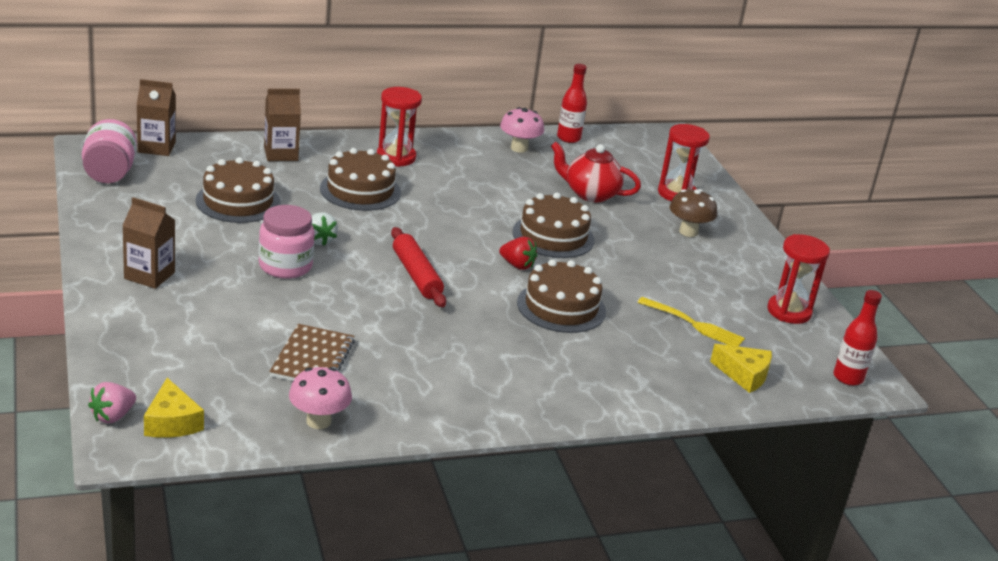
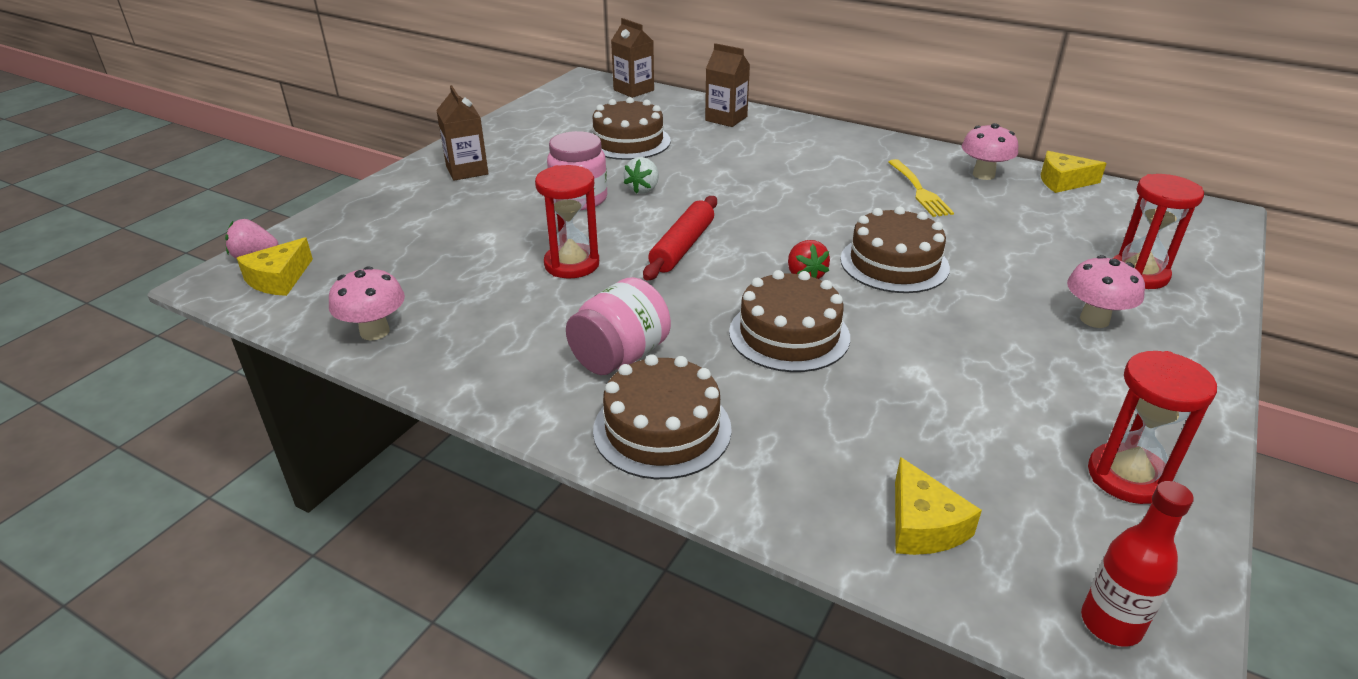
camera: 50 degrees right, 5 degrees up
(109, 173) = (568, 97): pink jar -> pink jar (620, 356)
(312, 358) = (467, 278): brown notebook -> none
(360, 190) = (750, 163): brown cake -> brown cake (662, 429)
(396, 157) = (831, 148): red hourglass -> red hourglass (572, 264)
(568, 138) = (1063, 181): red bottle -> yellow cheese
(590, 194) = (1009, 239): red teapot -> none
(688, 232) = (1094, 319): brown mushroom -> pink mushroom
(693, 324) = (939, 425): yellow fork -> yellow fork (918, 190)

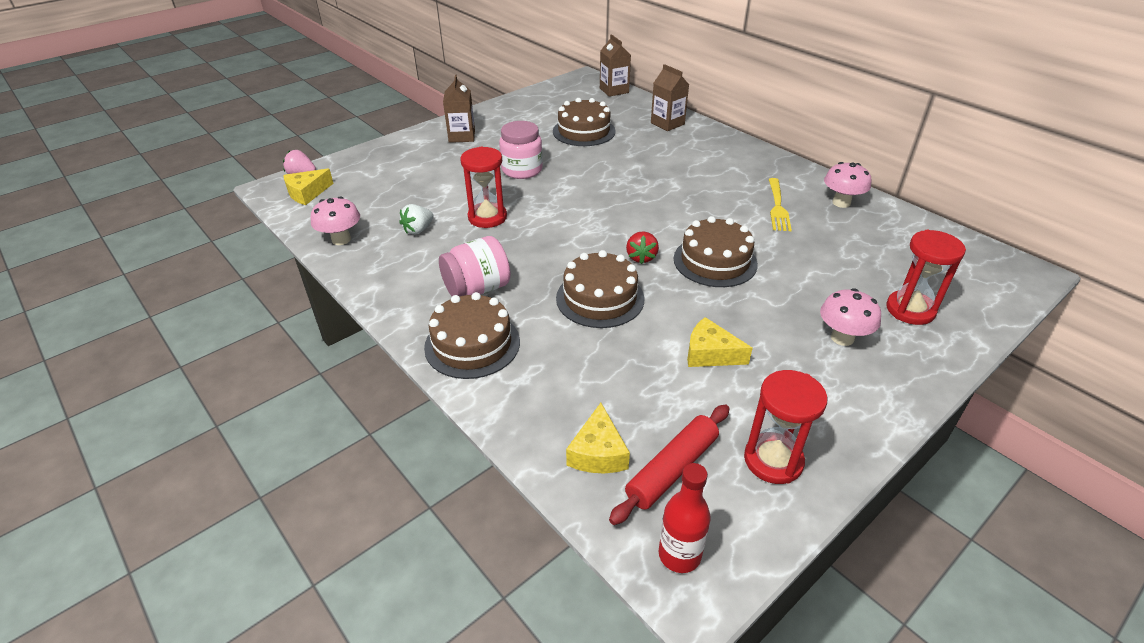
camera: 20 degrees right, 5 degrees up
(643, 189) = (570, 170): white strawberry -> white strawberry (418, 230)
(682, 247) = (569, 219): red rolling pin -> red rolling pin (672, 469)
(1063, 181) = (906, 220): yellow cheese -> yellow cheese (710, 353)

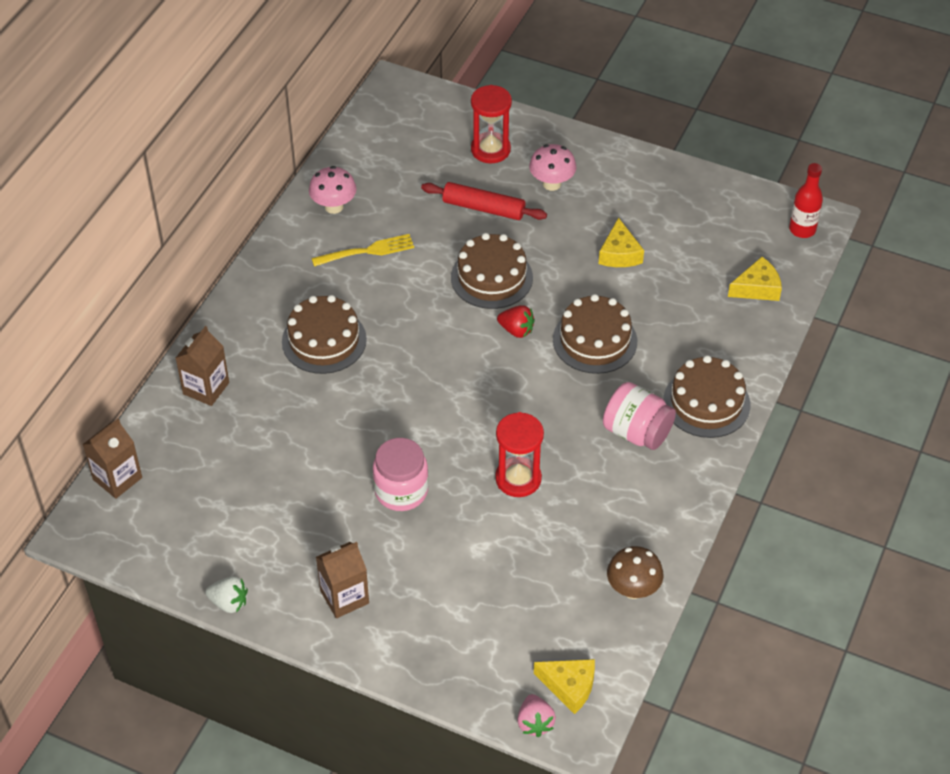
camera: 115 degrees left, 10 degrees up
(341, 239) = (633, 589): pink mushroom -> brown mushroom
(418, 230) = (576, 529): white strawberry -> white strawberry (229, 603)
(584, 131) = (268, 467): brown cake -> brown cake (324, 340)
(641, 257) = (516, 330): red strawberry -> red strawberry turned 45 degrees clockwise
(672, 469) = (744, 248): red rolling pin -> red rolling pin (483, 208)
(773, 460) = (702, 202): red hourglass -> none

